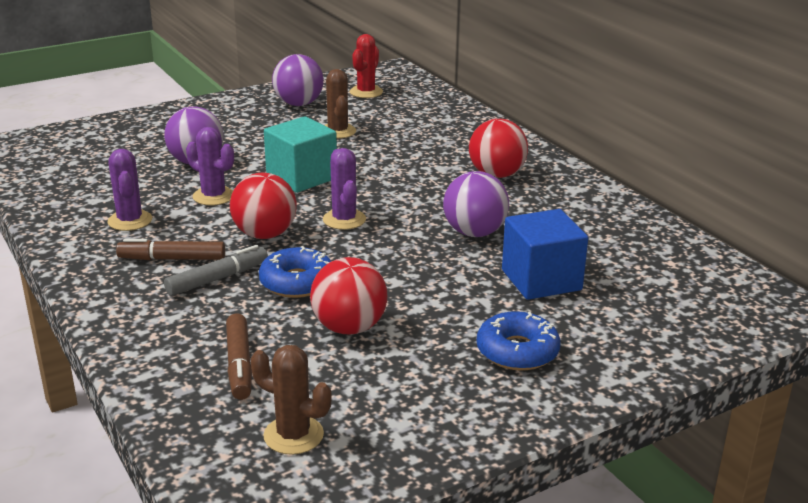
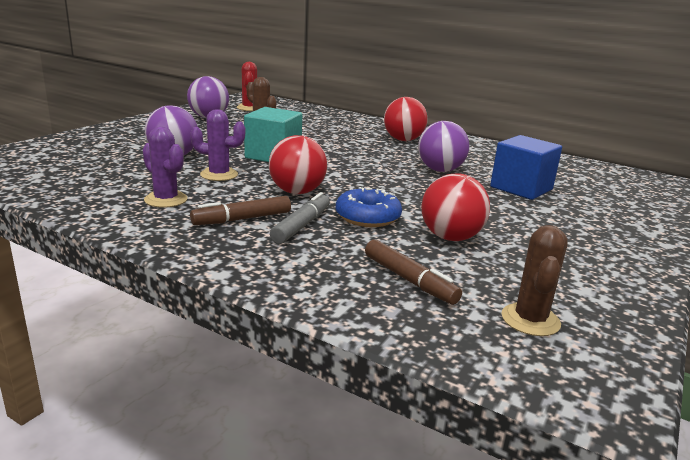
camera: 30 degrees left, 5 degrees down
(293, 435) = (530, 320): brown cactus -> brown cactus turned 75 degrees counterclockwise
(344, 219) = (342, 175): purple cactus -> none
(517, 351) = (576, 229): blue donut -> none

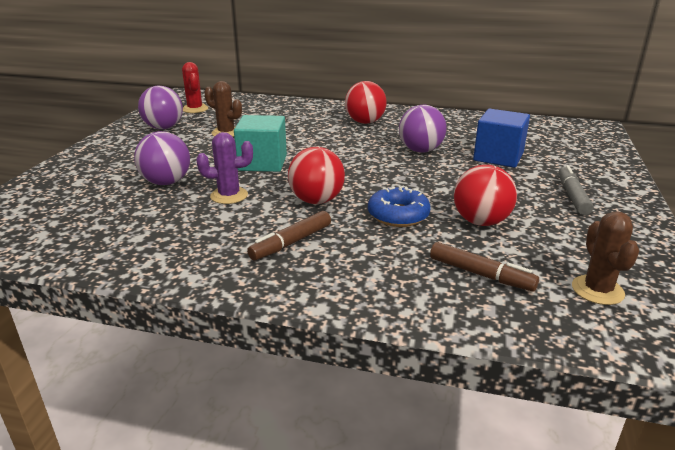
camera: 15 degrees left, 5 degrees up
(166, 200) = (201, 236): purple cactus -> none
(302, 226) = (349, 238): grey marker -> grey marker (572, 196)

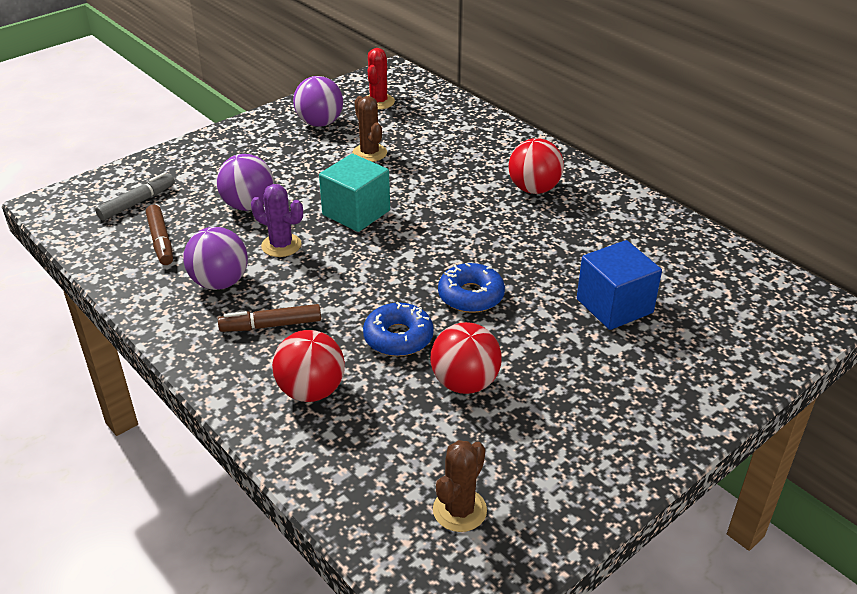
camera: 35 degrees right, 10 degrees up
(316, 200) = (347, 285): red ball -> red ball (311, 391)
(409, 179) = (471, 296): none -> blue donut
(420, 150) = (537, 259): purple ball -> purple ball (220, 282)
(481, 274) = (381, 439): brown marker -> brown marker (160, 241)
(572, 196) = (613, 398): grey marker -> grey marker (137, 203)

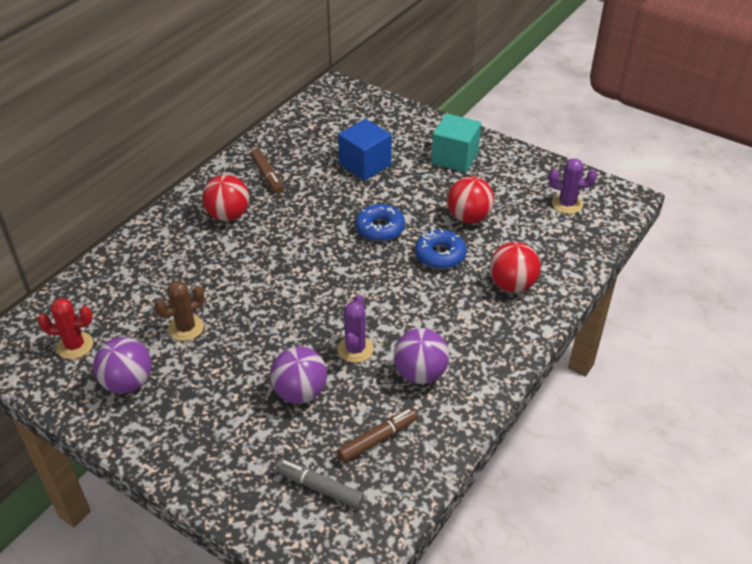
camera: 105 degrees left, 5 degrees up
(271, 325) = (457, 325): brown marker -> brown marker (267, 176)
(356, 213) = (291, 313): turquoise cube -> turquoise cube (454, 158)
(459, 510) = (567, 204): brown cactus -> purple cactus

